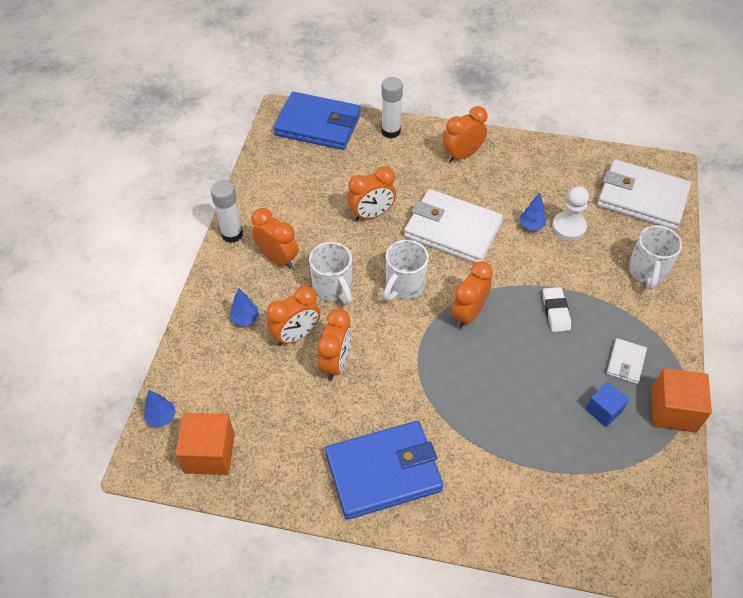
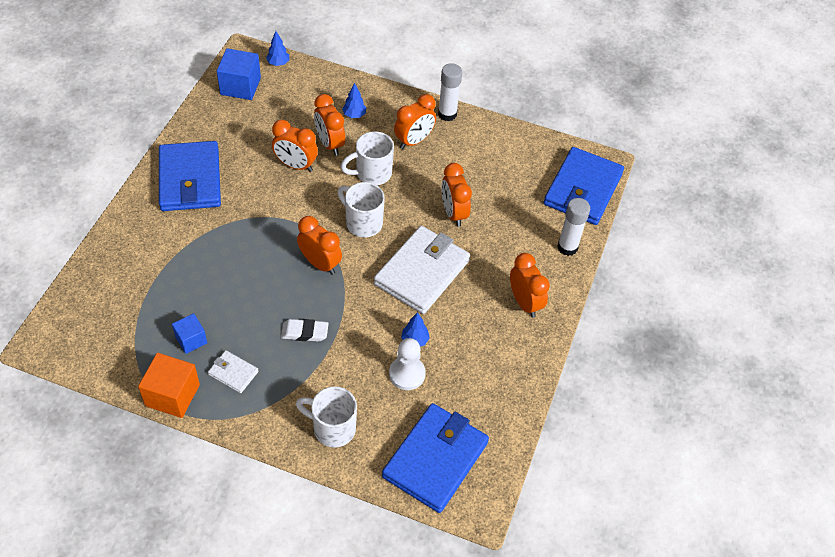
camera: 95 degrees right, 0 degrees up
(209, 453) = (240, 86): orange cube -> blue cube
(642, 198) = (435, 460): white wallet -> blue wallet

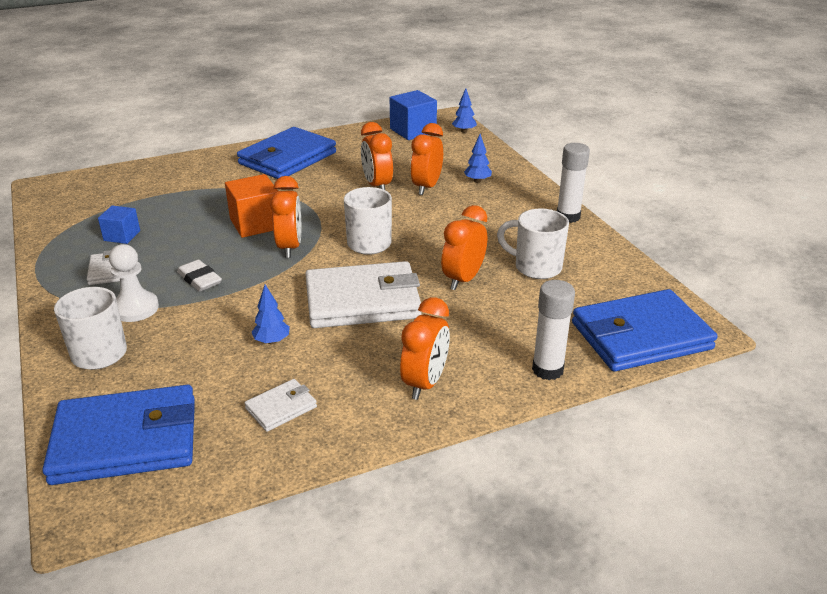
camera: 50 degrees right, 20 degrees down
(172, 395) = (50, 257): orange cube -> orange cube (256, 224)
(372, 173) = (431, 219): white mug -> white mug (535, 267)
(407, 374) = (222, 359): white pawn -> white pawn (135, 308)
(414, 141) = (505, 218): orange clock -> none
(480, 376) = (281, 408): none -> white wallet

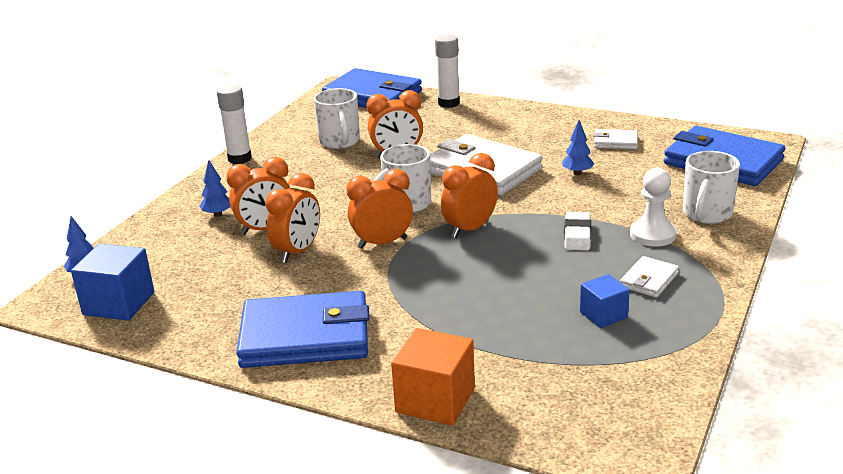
camera: 130 degrees left, 5 degrees down
(256, 224) = (464, 265): orange cube -> orange cube (435, 400)
(425, 383) = (520, 122): orange clock -> orange clock (382, 243)

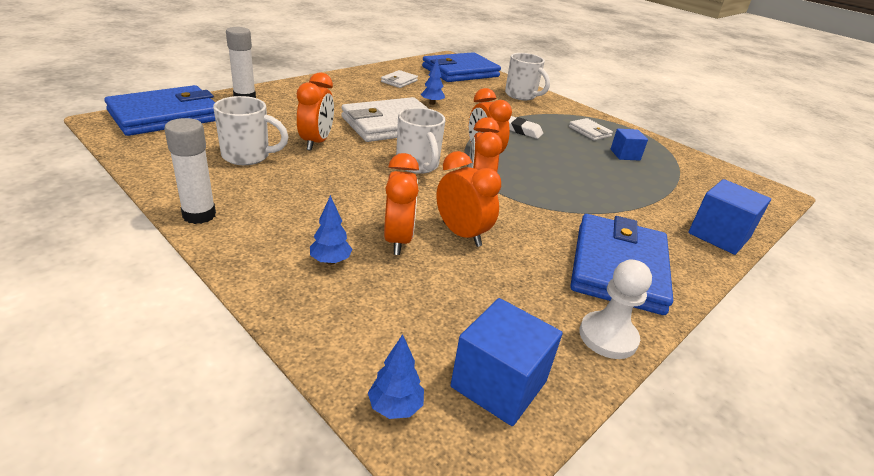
camera: 75 degrees left, 5 degrees up
(435, 400) = (719, 235): orange cube -> blue cube
(653, 235) = (535, 113): white pawn -> white pawn (608, 337)

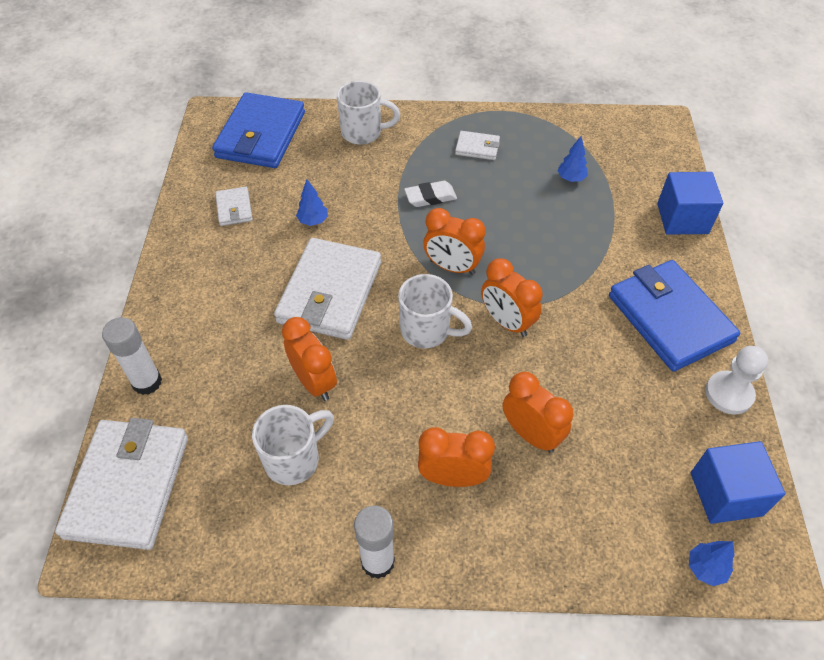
camera: 40 degrees left, 20 degrees up
(165, 116) = (128, 486): blue wallet -> white wallet
(330, 261) = (524, 502): blue tree -> blue tree (571, 178)
(461, 234) = (556, 383): orange clock -> orange clock (453, 477)
(625, 155) = (535, 162): blue cube -> none

